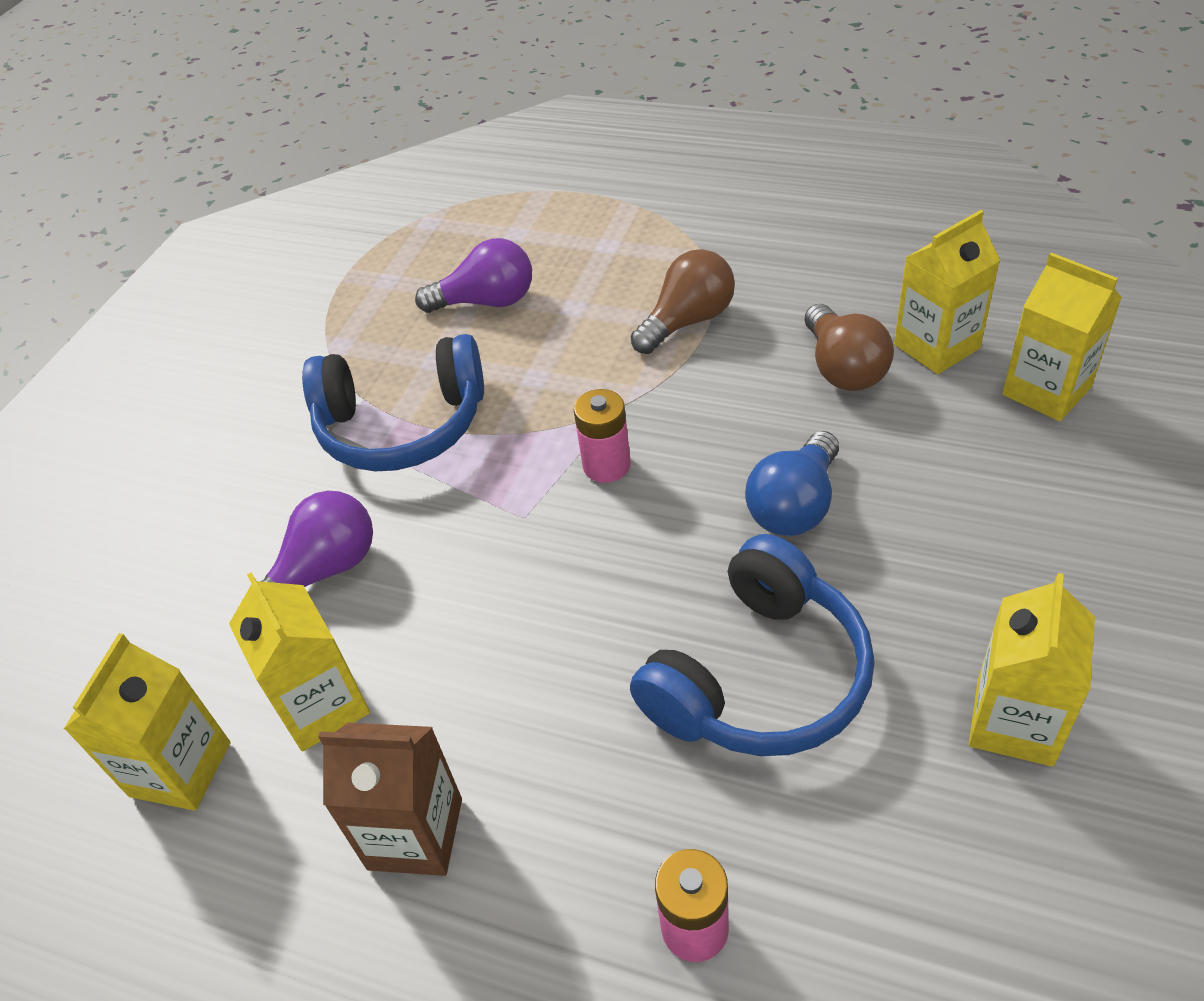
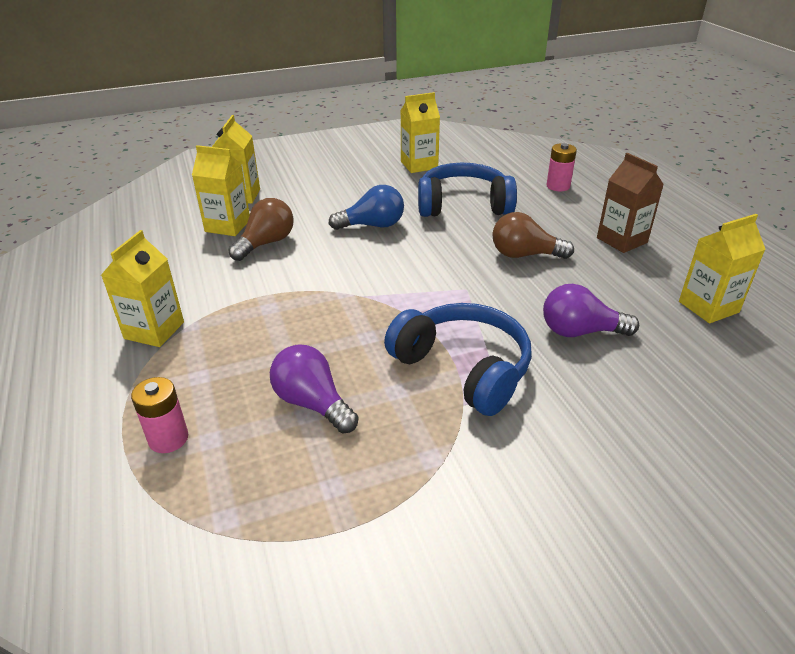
camera: 135 degrees left, 10 degrees down
(322, 706) = (626, 288): yellow carton -> yellow carton (154, 330)
(606, 465) = (406, 280): pink battery -> pink battery (168, 438)
(687, 321) = (264, 304): brown light bulb -> brown light bulb (524, 255)

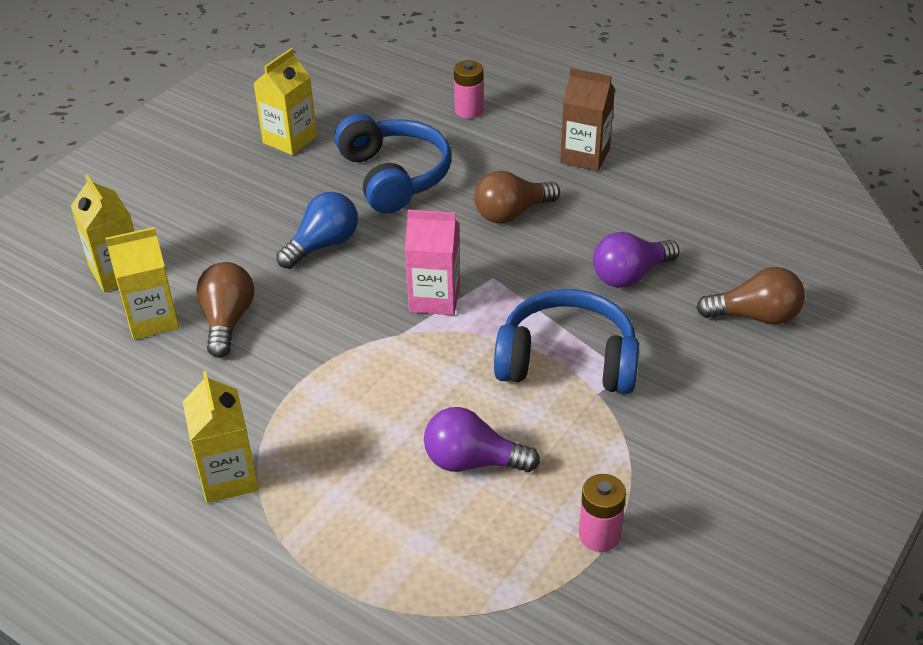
camera: 35 degrees left, 5 degrees up
(168, 438) = (380, 564): pink battery -> pink battery (599, 535)
(409, 284) = (434, 298): none -> pink carton
(463, 205) = (394, 176): blue headphones -> blue headphones turned 105 degrees clockwise
(672, 412) = (755, 316): none -> brown light bulb
(708, 307) = (710, 200): yellow carton -> none

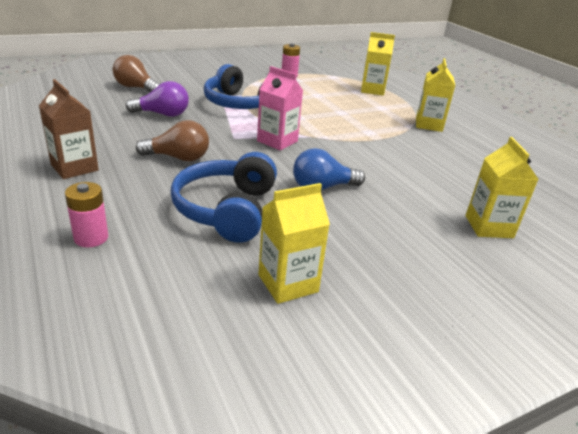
camera: 155 degrees left, 10 degrees down
(152, 319) = (461, 190): yellow carton -> yellow carton (372, 90)
(227, 321) = (410, 173): brown light bulb -> none
(472, 461) = (317, 98): purple light bulb -> none

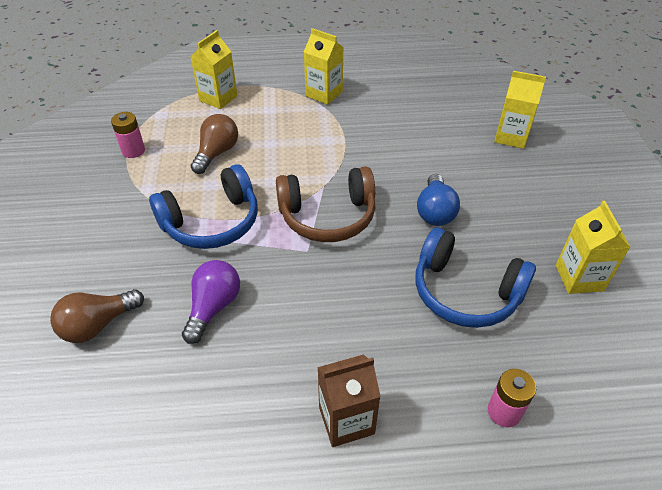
camera: 65 degrees left, 15 degrees up
(178, 158) = (346, 311): brown light bulb -> brown light bulb (217, 153)
(277, 141) = (327, 216): pink carton -> brown headphones

